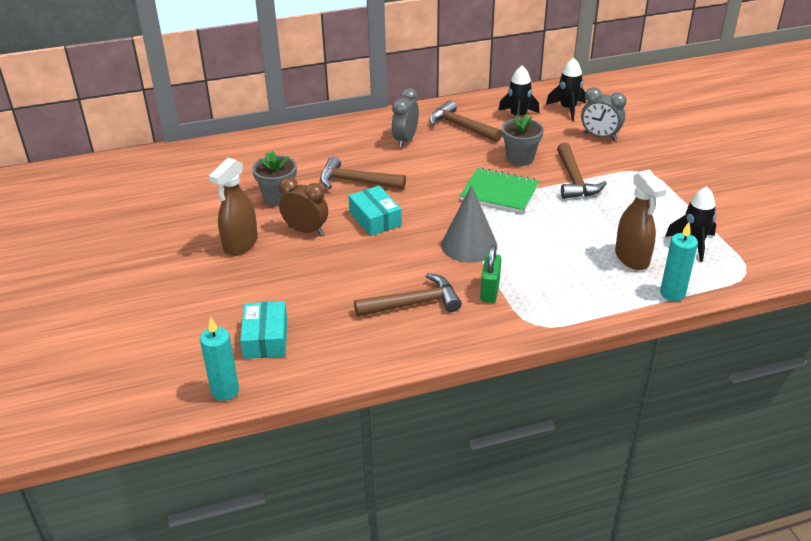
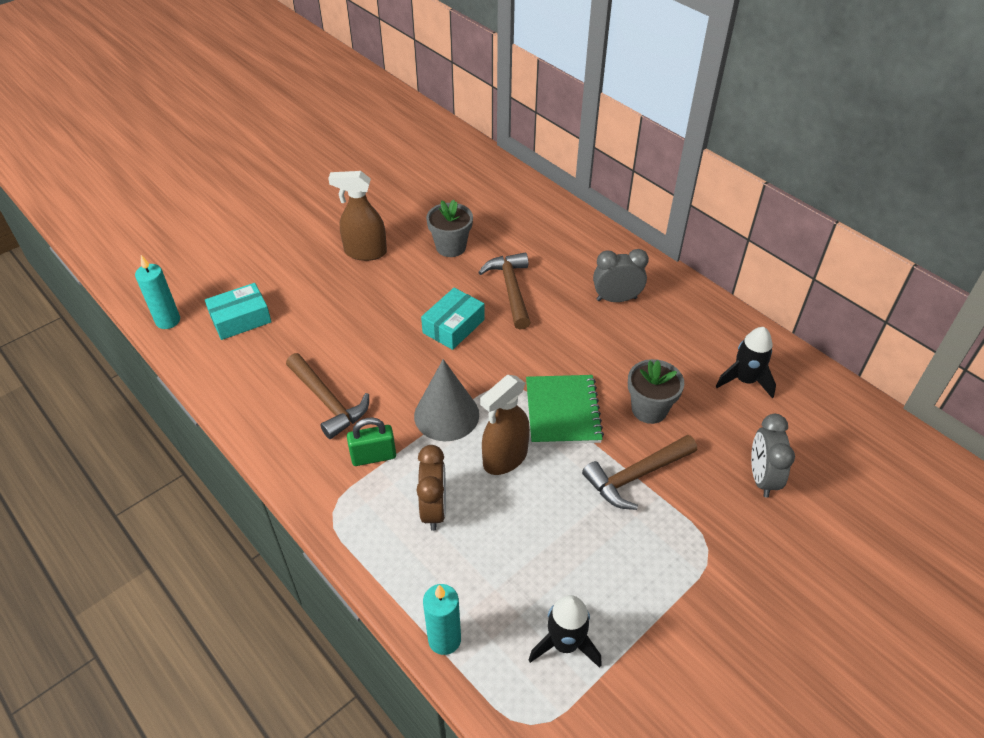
camera: 65 degrees right, 10 degrees up
(306, 230) = (408, 285): brown clock -> brown clock (434, 509)
(460, 126) = (681, 335): brown hammer -> none
(567, 109) = (807, 425): black rocket -> none
(632, 258) = (497, 578): brown spray bottle -> brown spray bottle (505, 458)

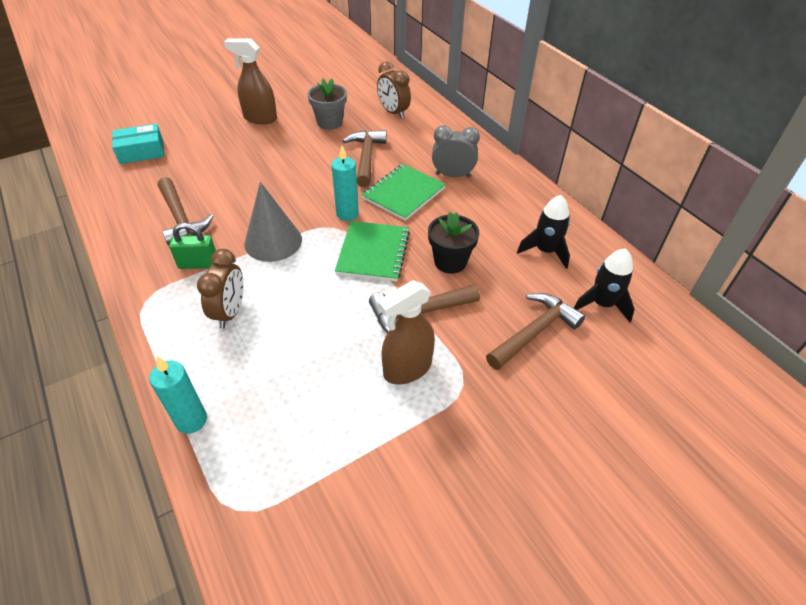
camera: 10 degrees right, 0 degrees up
(168, 321) = (86, 146): turquoise candle -> turquoise candle (347, 214)
(453, 326) = (307, 178): turquoise box -> none
(505, 458) = (308, 281): brown spray bottle -> brown spray bottle (407, 369)
(520, 223) = (393, 112): none -> brown clock
(565, 644) = (298, 444): black rocket -> black rocket (602, 304)
(570, 331) = (403, 193): none -> green notebook
(649, 409) = (450, 262): grey flower pot -> black flower pot
(762, 477) = (534, 332): grey clock -> brown hammer

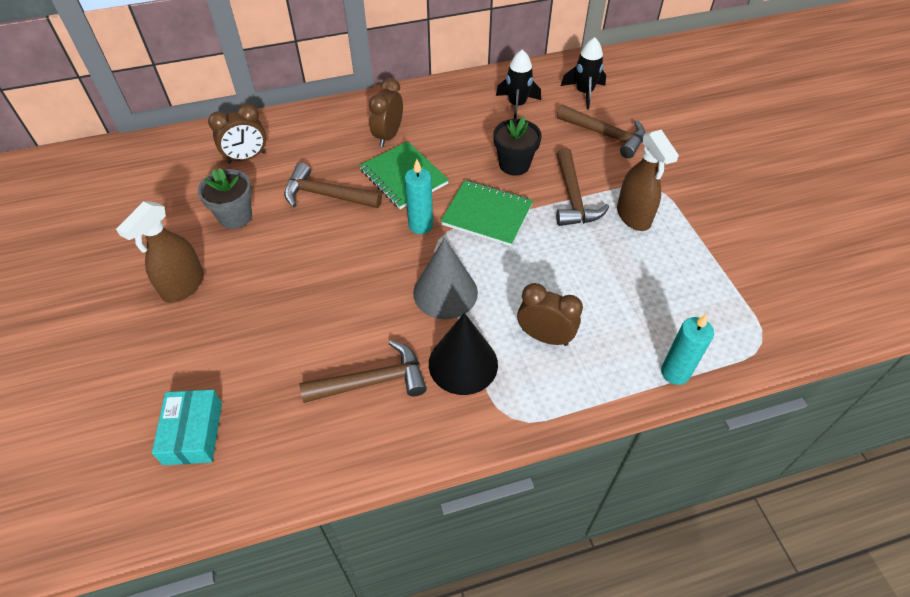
camera: 75 degrees left, 5 degrees up
(198, 264) = (463, 364): green padlock -> black cone
(453, 175) = (388, 136): grey clock -> brown clock
(534, 332) = (606, 135): brown hammer -> brown hammer turned 150 degrees clockwise

